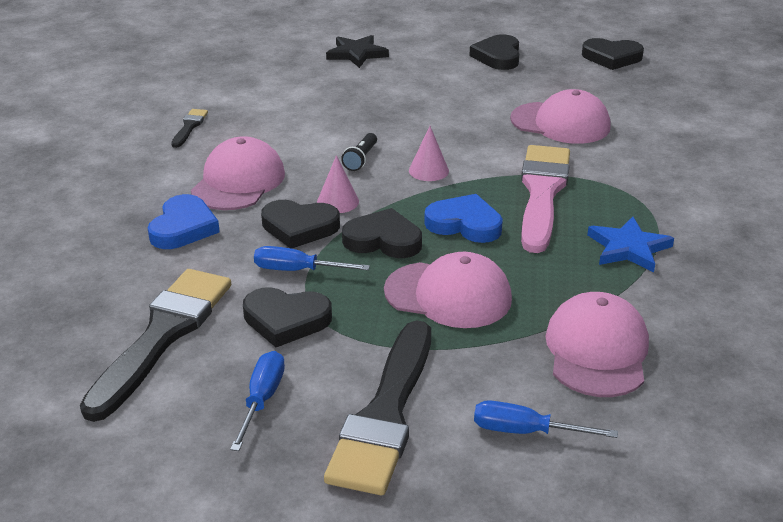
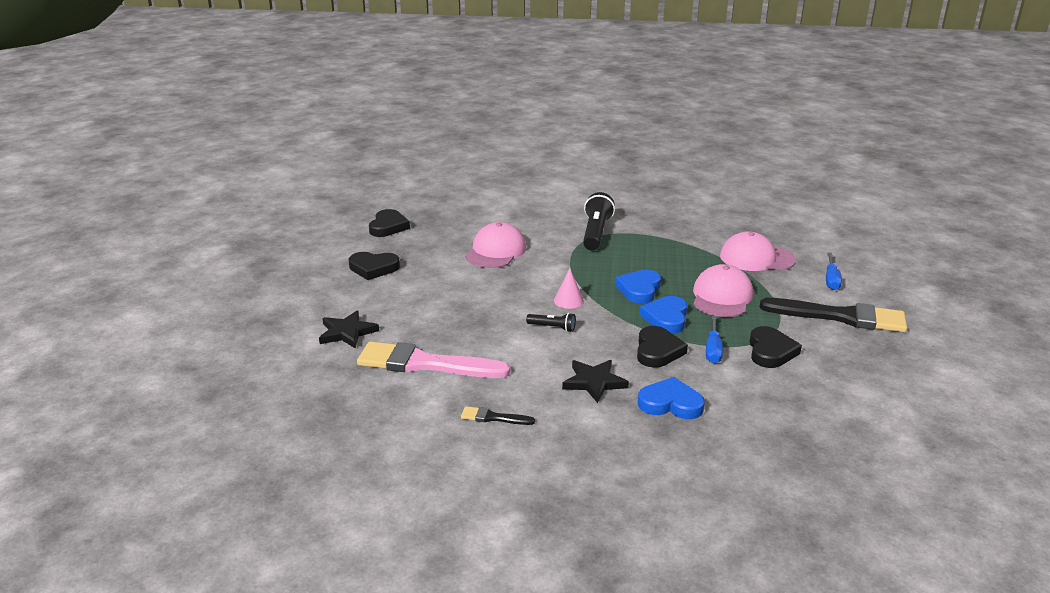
camera: 90 degrees left, 5 degrees down
(162, 336) = (809, 399): black brush -> none
(238, 182) = (594, 382): pink cap -> black star
(262, 400) = (851, 356): blue screwdriver -> none
(338, 201) = (618, 336): pink cone -> none
(383, 240) = (666, 318): black heart -> blue heart
(542, 193) = (595, 263): pink brush -> pink brush (425, 364)
(628, 248) = (654, 242): blue star -> none
(645, 197) = (596, 233): none -> black flashlight

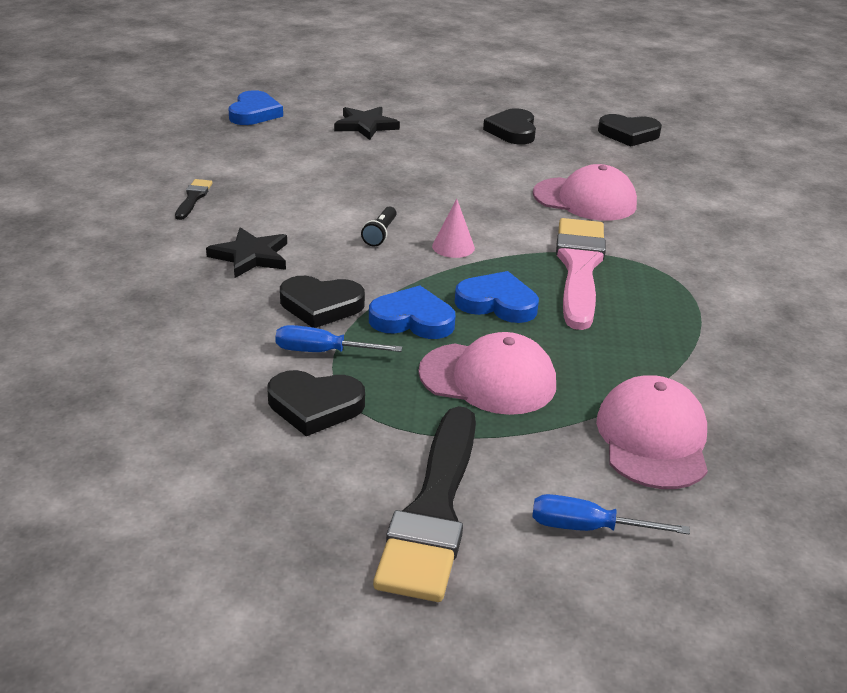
camera: 85 degrees right, 5 degrees up
(425, 364) = (301, 163): pink brush -> pink brush (579, 268)
(596, 233) = (682, 276): black flashlight -> none
(670, 403) = (194, 305): blue heart -> blue heart (254, 113)

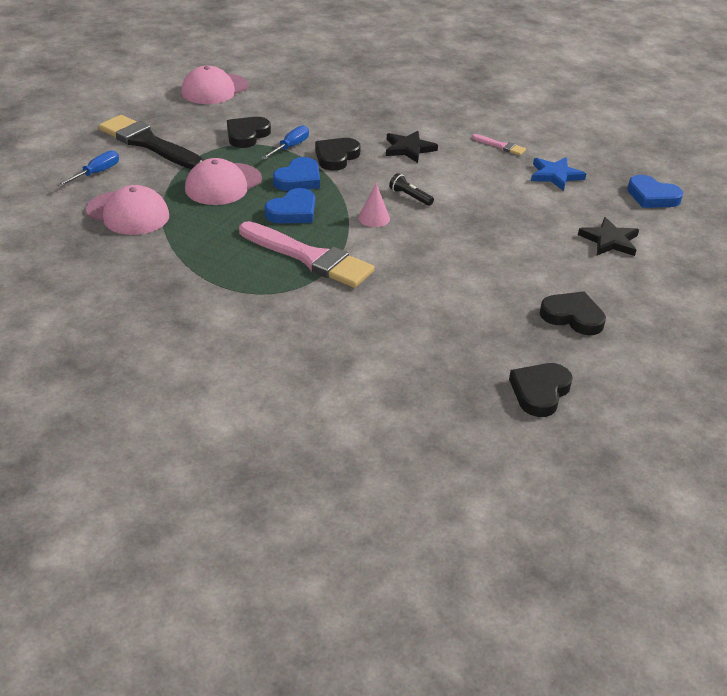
camera: 115 degrees right, 5 degrees up
(193, 198) = (500, 146): black brush -> pink brush
(248, 160) = (555, 175): none -> blue star
(585, 199) = (410, 303): pink cap -> pink cap (214, 89)

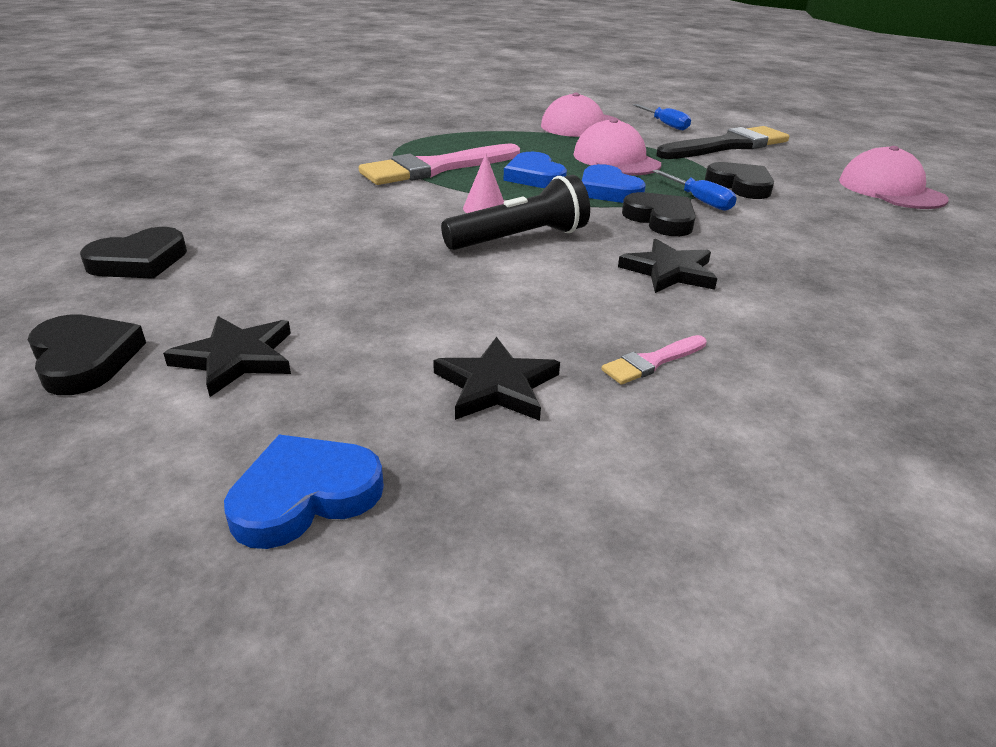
camera: 115 degrees right, 5 degrees down
(410, 197) = (519, 238): black flashlight -> black flashlight, size x1.97
(540, 392) = (81, 208): black heart -> black heart (85, 359)
(555, 175) = (497, 385): blue star -> black star

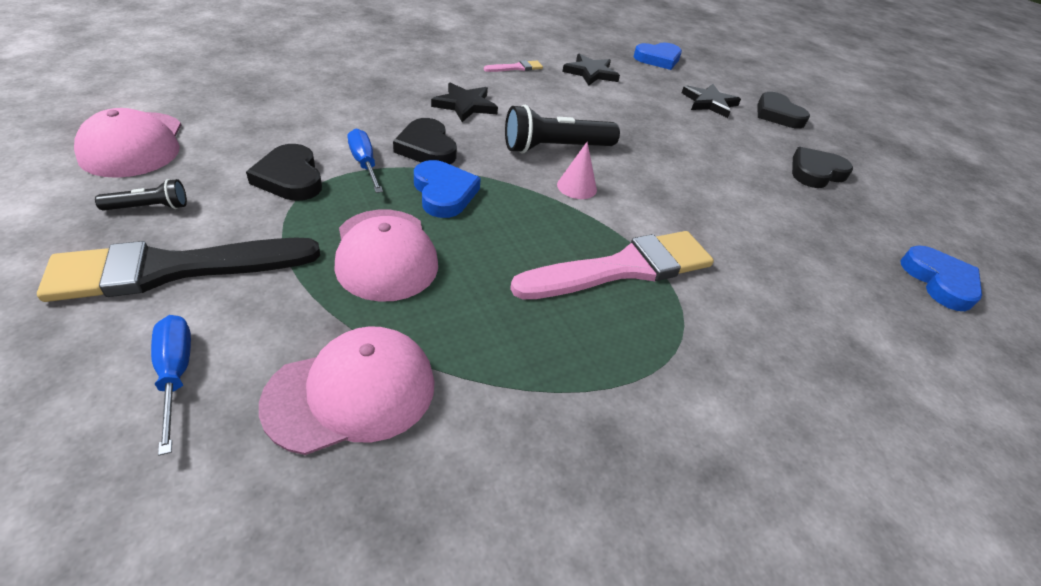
camera: 175 degrees left, 10 degrees up
(534, 176) = (510, 231): blue heart -> blue heart (939, 281)
(796, 163) = (149, 207): none -> black flashlight

